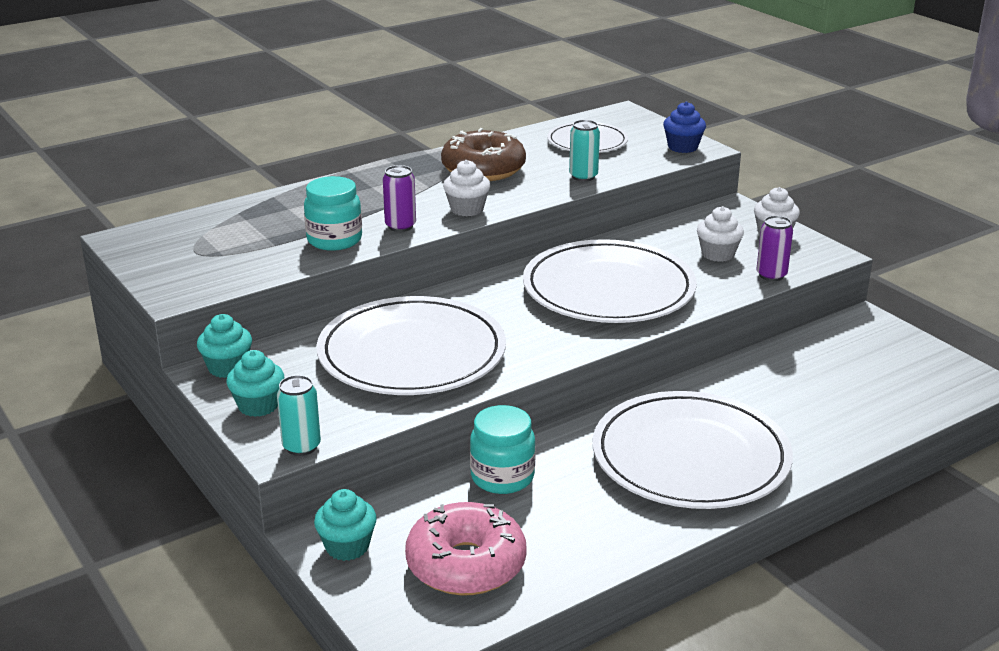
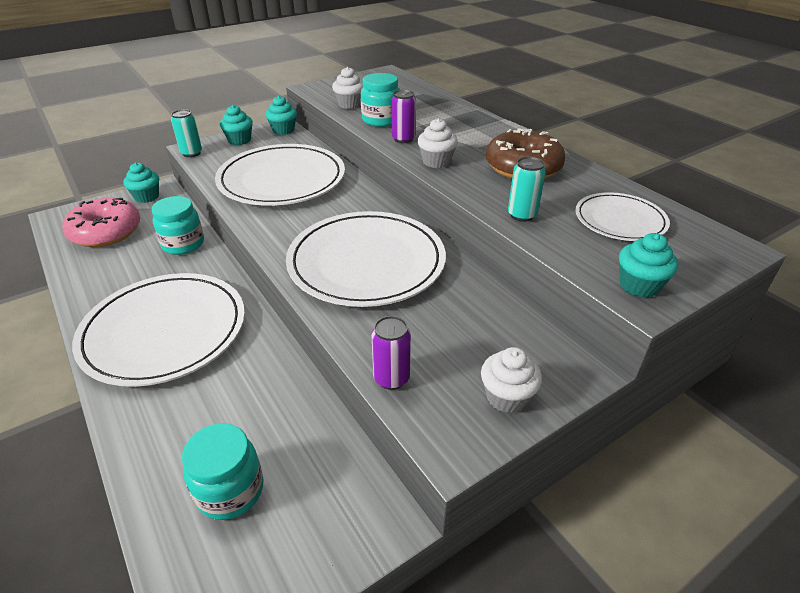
camera: 90 degrees right, 10 degrees up
(682, 147) = (639, 285): blue cupcake -> turquoise cupcake
(718, 254) = (443, 339): white cupcake -> white cupcake (349, 104)
(872, 385) = (230, 491): none -> turquoise jar

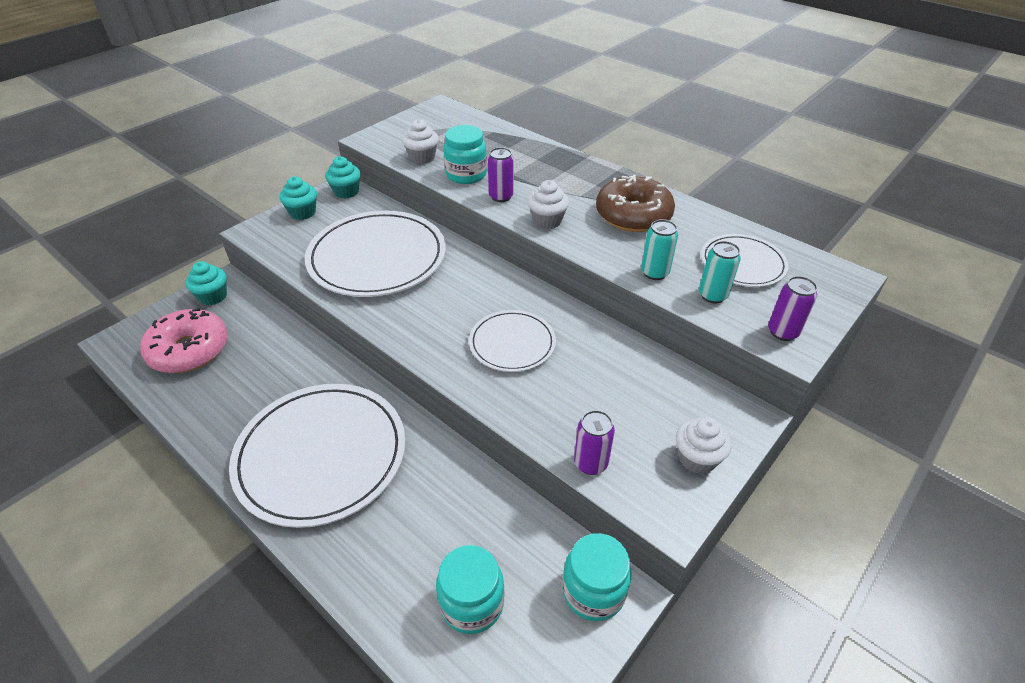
camera: 15 degrees left, 5 degrees up
(183, 244) = (288, 349): turquoise jar -> turquoise jar (593, 591)
(191, 153) = (256, 238): turquoise can -> turquoise can (712, 295)
(366, 262) = (512, 343): white plate -> white plate, size x0.54
(639, 285) = (782, 332): turquoise cupcake -> purple can

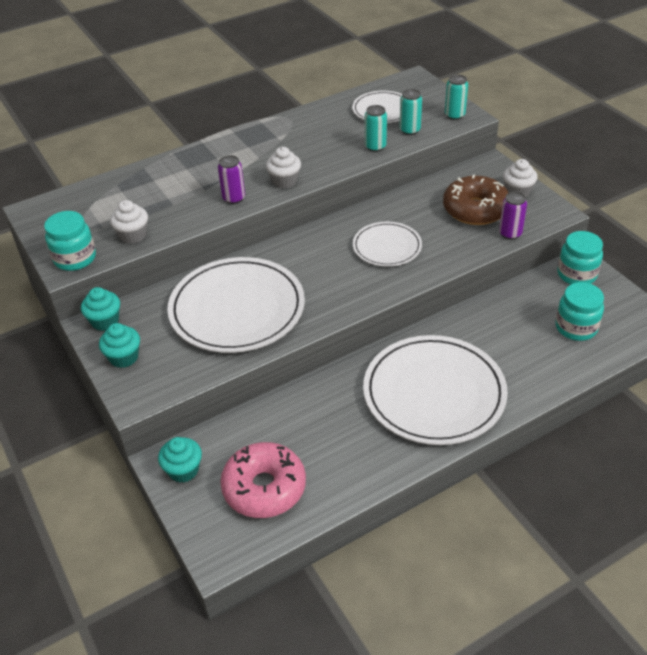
camera: 70 degrees left, 0 degrees up
(466, 175) = (184, 212): turquoise jar -> turquoise jar (75, 258)
(633, 215) = (301, 139): brown donut -> brown donut (475, 209)
(782, 332) = (454, 115): purple can -> turquoise can

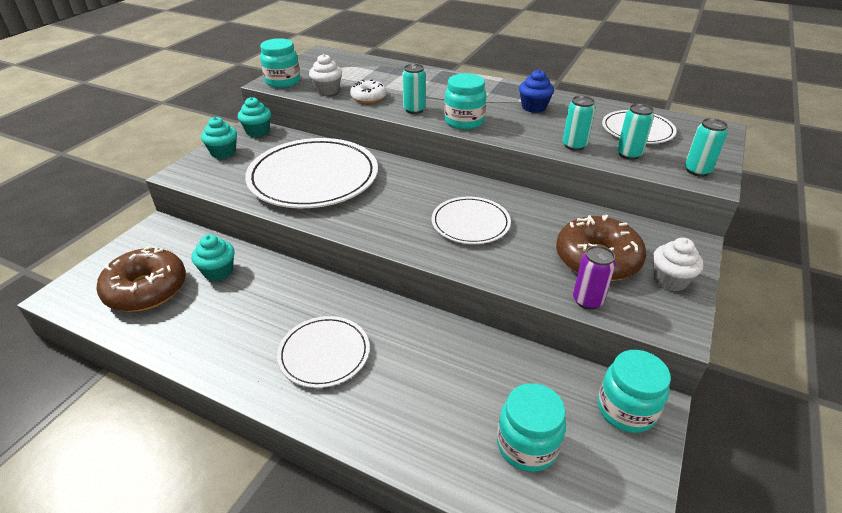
camera: 55 degrees right, 5 degrees down
(179, 215) = (368, 97): none -> white donut
(183, 470) = (151, 240): turquoise cupcake -> turquoise cupcake (218, 271)
(234, 198) = (414, 110): purple can -> turquoise can
(264, 488) = (146, 289): pink donut -> brown donut
(284, 181) = (464, 122): white cupcake -> turquoise jar
(299, 137) = (533, 107): none -> blue cupcake
(434, 393) = (324, 353): white plate -> white plate, size x0.54

